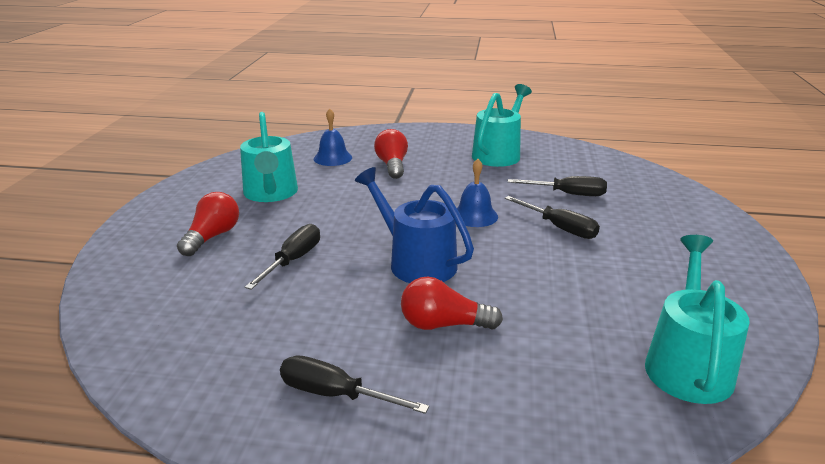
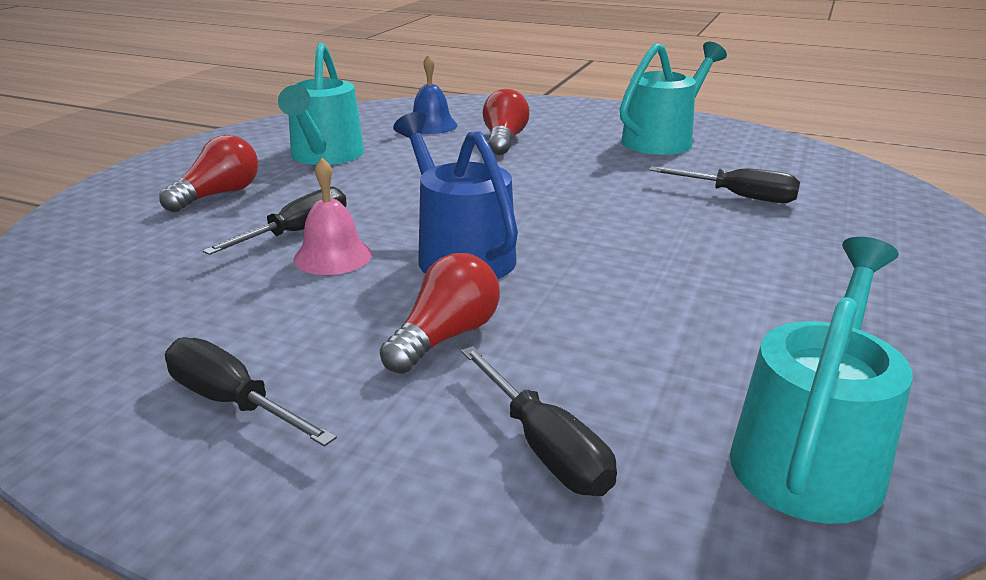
camera: 15 degrees right, 0 degrees up
(331, 276) = (333, 256): none -> pink bell
(443, 325) = (445, 337): red light bulb -> red light bulb turned 105 degrees clockwise
(474, 216) = (580, 208): blue bell -> none
(559, 228) = (700, 237): black screwdriver -> black screwdriver (545, 447)

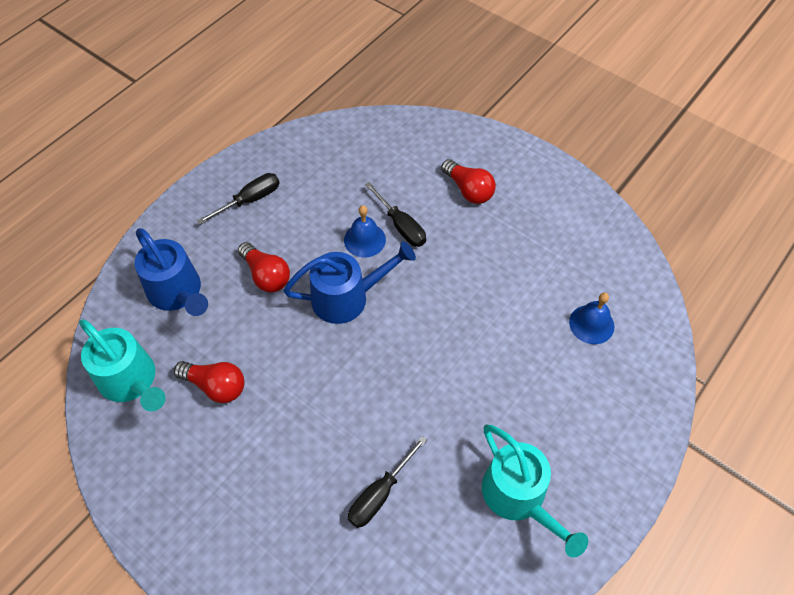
camera: 105 degrees right, 30 degrees up
(325, 156) = (528, 246): turquoise watering can -> none
(333, 256) = (364, 240): pink bell -> blue bell
(504, 140) = (542, 369): red light bulb -> red light bulb (216, 386)
(545, 447) = (178, 293): black screwdriver -> blue watering can

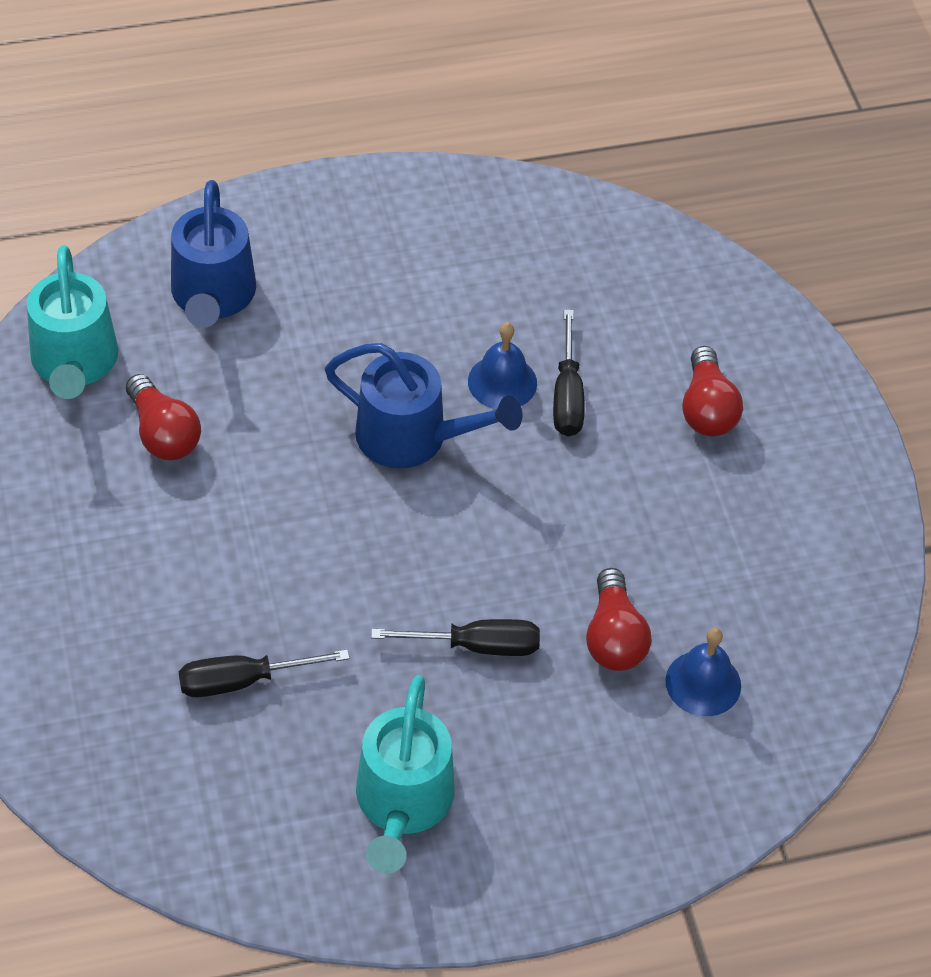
camera: 35 degrees right, 5 degrees down
(250, 200) = (400, 238): black screwdriver -> black screwdriver (477, 646)
(266, 275) = (336, 345): red light bulb -> red light bulb (614, 637)

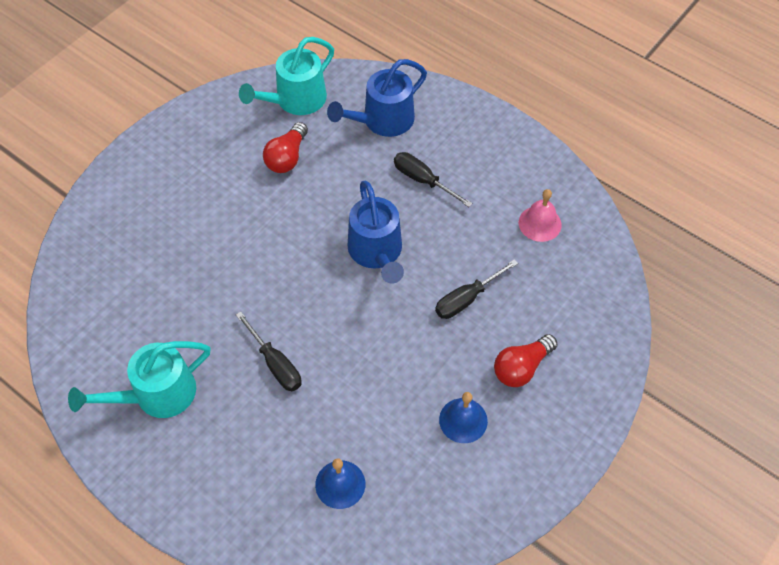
camera: 55 degrees right, 5 degrees up
(242, 681) = (175, 282): black screwdriver -> black screwdriver (423, 180)
(502, 382) = (447, 266): blue bell -> blue bell (463, 420)
(530, 255) = (540, 223): none -> pink bell
(614, 637) = (333, 422): red light bulb -> none

